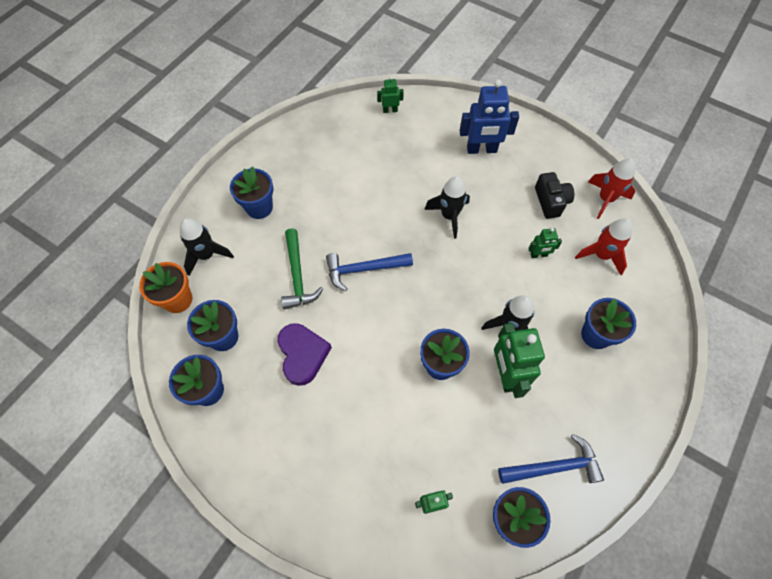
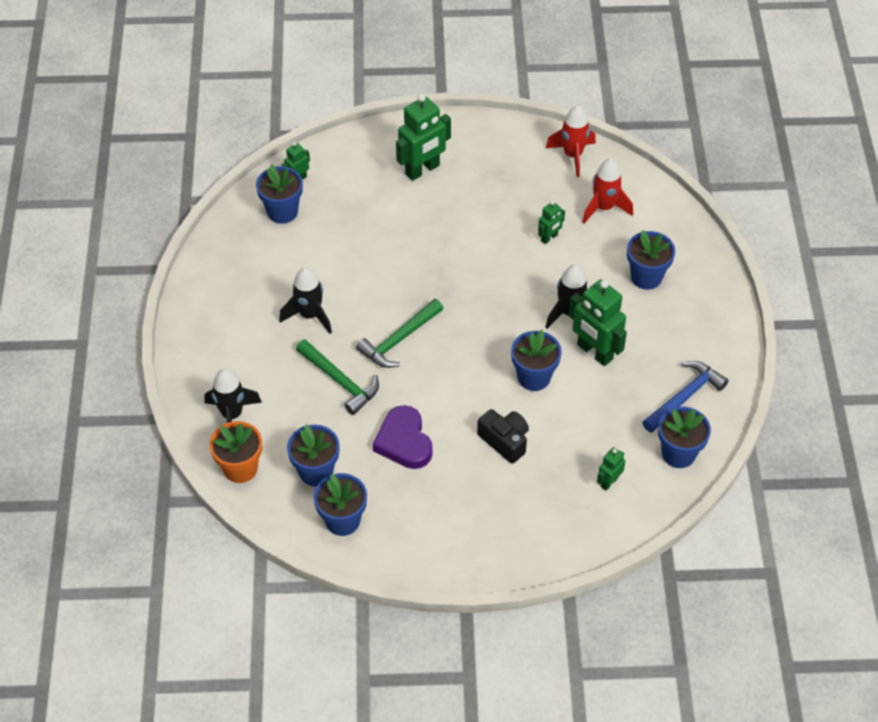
camera: 35 degrees left, 10 degrees down
(259, 207) = (245, 343): blue flower pot -> blue flower pot (282, 211)
(302, 354) = (404, 441): purple heart -> purple heart turned 150 degrees counterclockwise
(364, 269) = (399, 340): blue hammer -> green hammer
(449, 216) = (440, 248): black rocket -> black rocket (310, 315)
(481, 149) = (422, 170): blue robot -> green robot
(551, 201) = (525, 184): black camera -> black camera (505, 441)

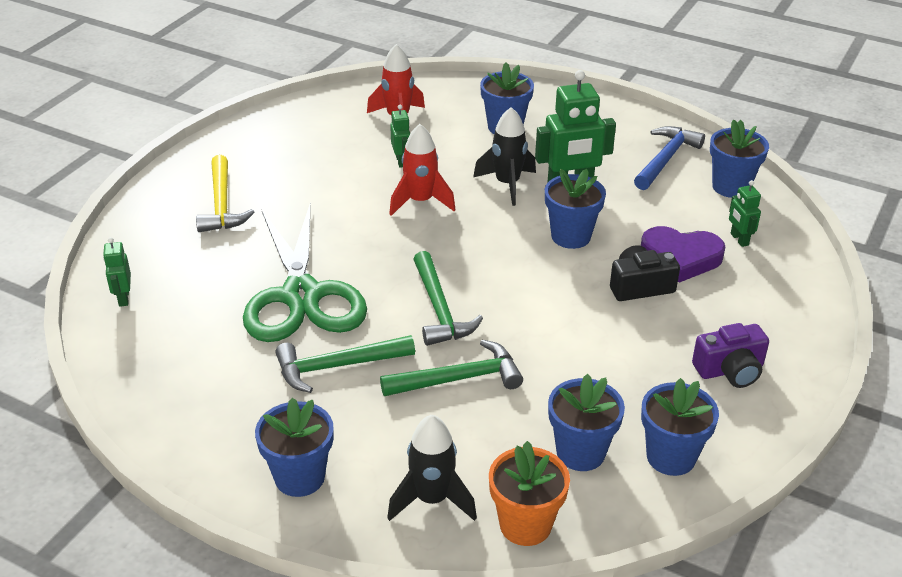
camera: 60 degrees left, 15 degrees down
(282, 211) = (157, 329): blue flower pot -> blue flower pot (299, 477)
(310, 315) = (337, 366): black rocket -> green hammer
(361, 262) = (301, 295): none -> green scissors
(404, 441) = (587, 360): purple heart -> purple heart (681, 257)
(422, 170) = (222, 204): green robot -> yellow hammer
(449, 525) = (730, 370): none -> purple camera
(572, 155) = (314, 111): red rocket -> red rocket (420, 202)
(684, 397) = (665, 159): blue hammer -> blue hammer turned 45 degrees clockwise

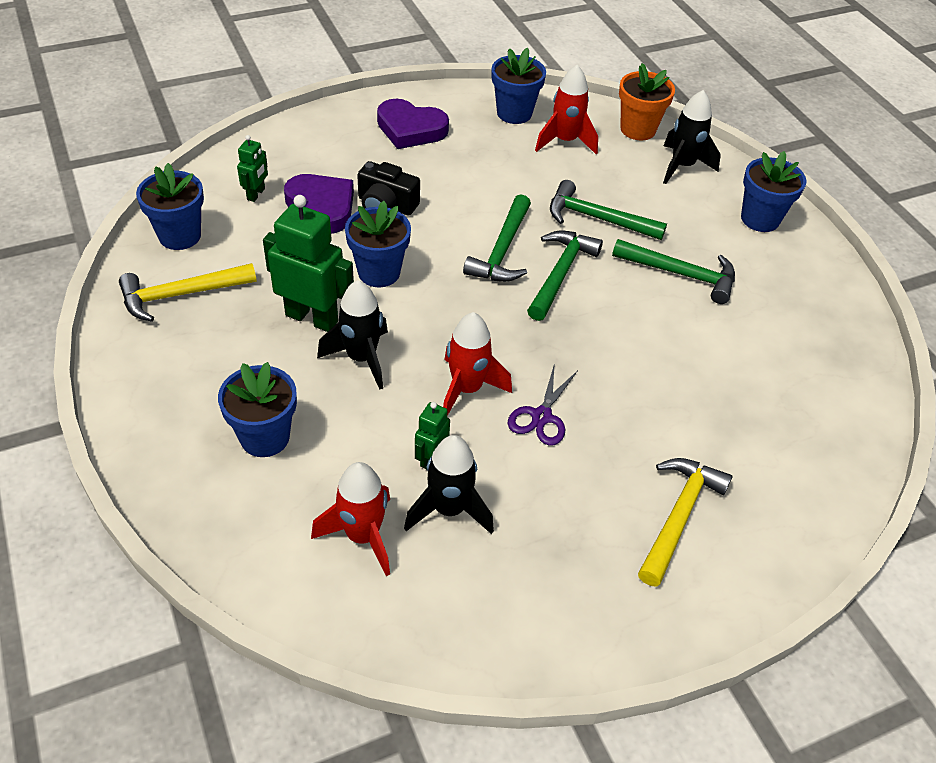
camera: 145 degrees left, 10 degrees up
(123, 298) = (840, 444): green robot -> none
(301, 295) = (667, 351): green scissors -> none
(356, 211) = (541, 416): none -> purple scissors
(364, 147) = (449, 509): none -> black rocket
(505, 302) = (502, 250): none -> green hammer
(580, 452) = (565, 141): blue flower pot -> red rocket
(665, 159) = (181, 295): blue hammer -> yellow hammer
(730, 370) = (410, 129): purple camera -> purple heart

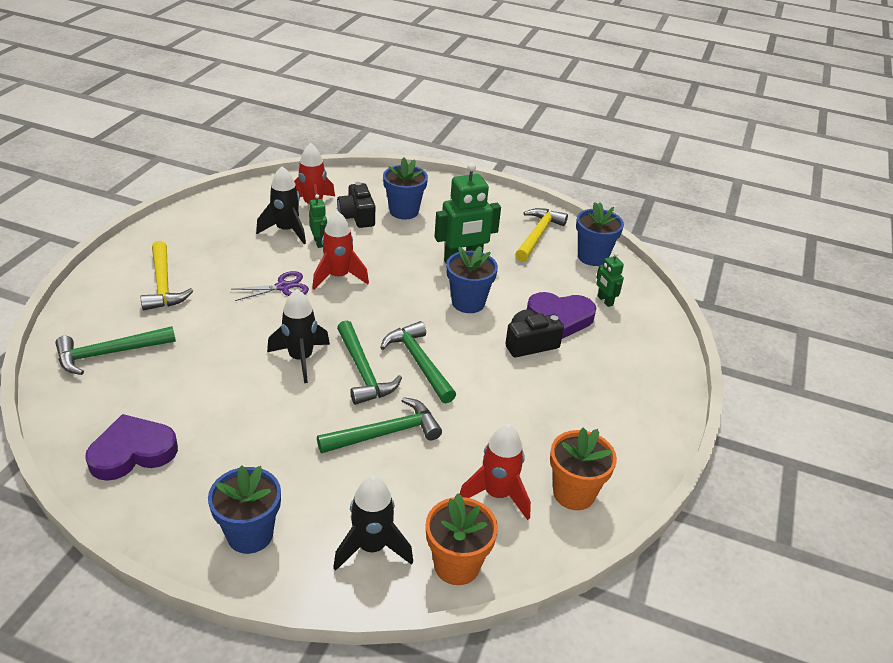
camera: 135 degrees right, 10 degrees down
(332, 471) = (357, 216): none -> black camera
(361, 358) = (410, 260): black rocket -> black rocket (301, 359)
(410, 129) = (612, 413): purple heart -> purple heart (132, 452)
(514, 113) = (573, 493): blue flower pot -> orange flower pot
(541, 416) = (283, 287): purple scissors -> purple scissors turned 90 degrees clockwise
(681, 274) = (277, 428): green hammer -> green hammer (109, 353)

